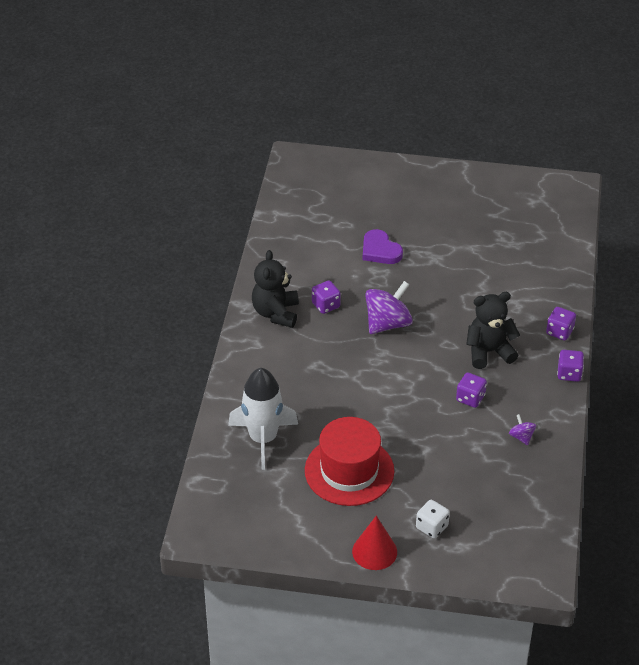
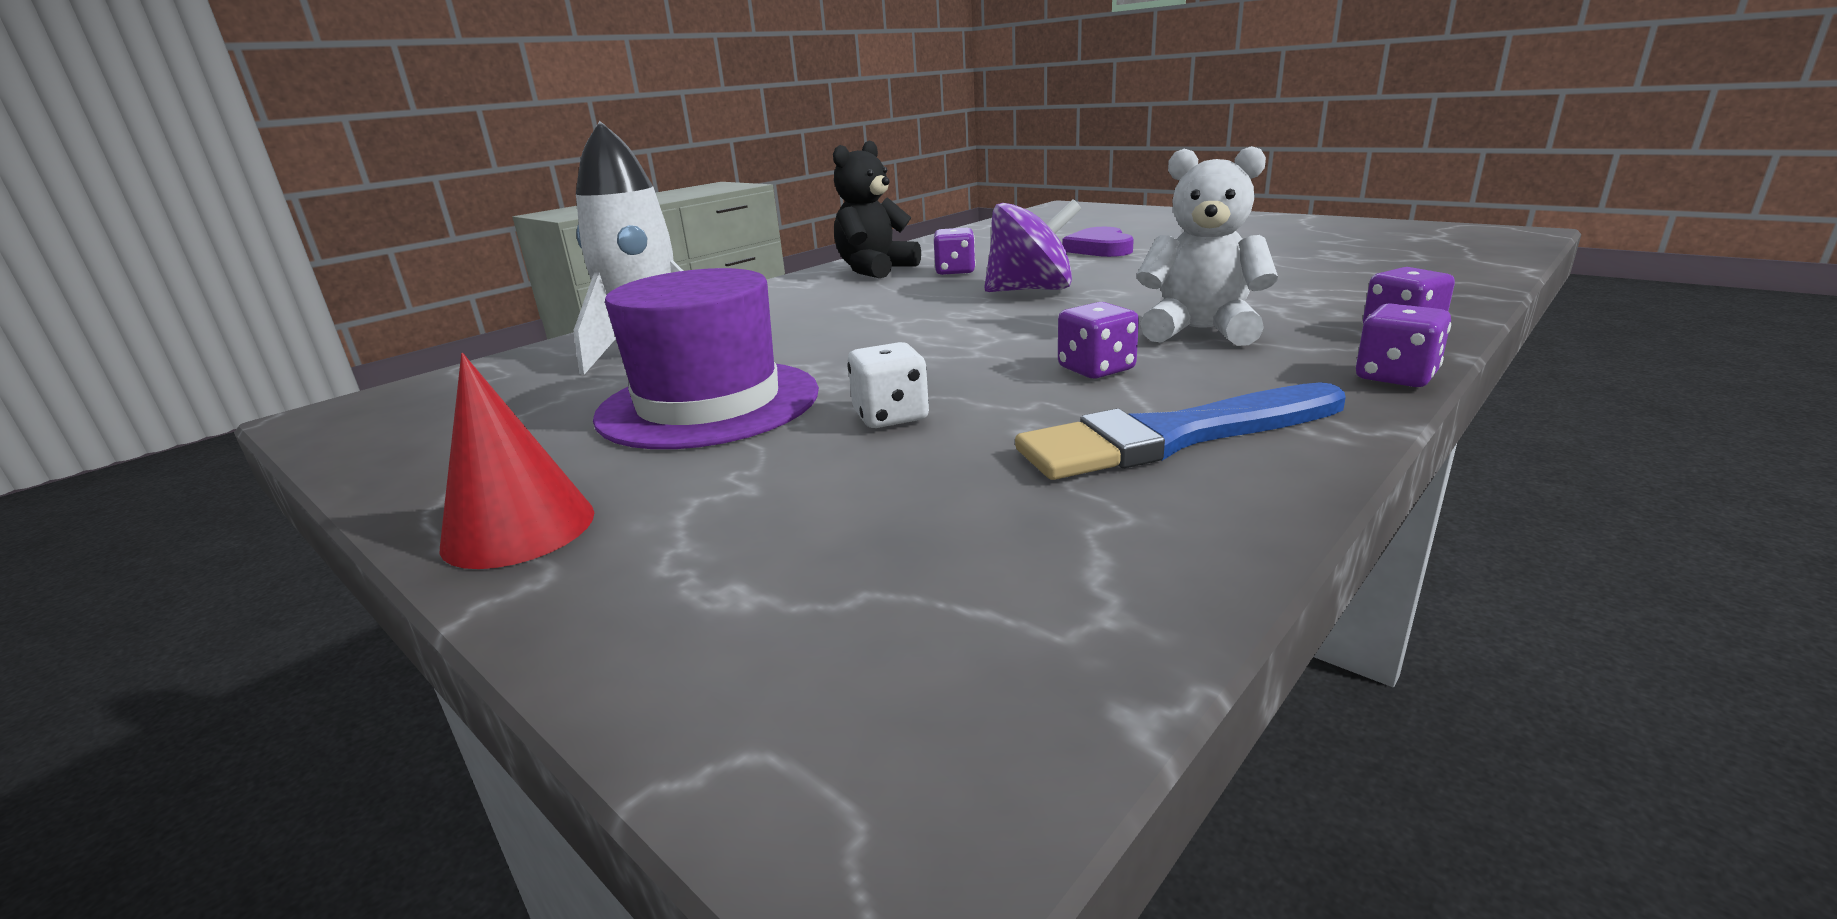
camera: 35 degrees right, 20 degrees down
(349, 471) = (709, 403): red hat -> purple hat
(432, 527) = (721, 527): white dice -> white dice (890, 416)
(489, 352) = (1200, 331): black teddy bear -> white teddy bear
(521, 437) = (1173, 437): purple spinning top -> blue brush

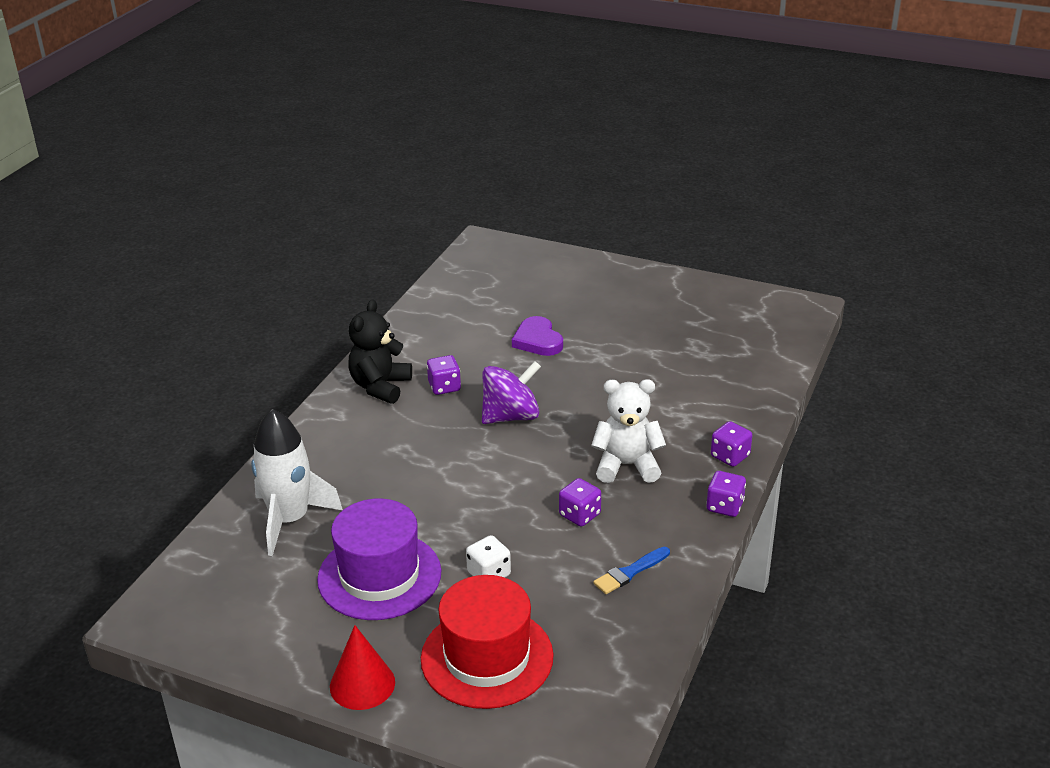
camera: 20 degrees left, 10 degrees up
(795, 522) = (487, 657): none -> red hat
(1173, 437) = (630, 572): blue brush -> blue brush, size x0.55

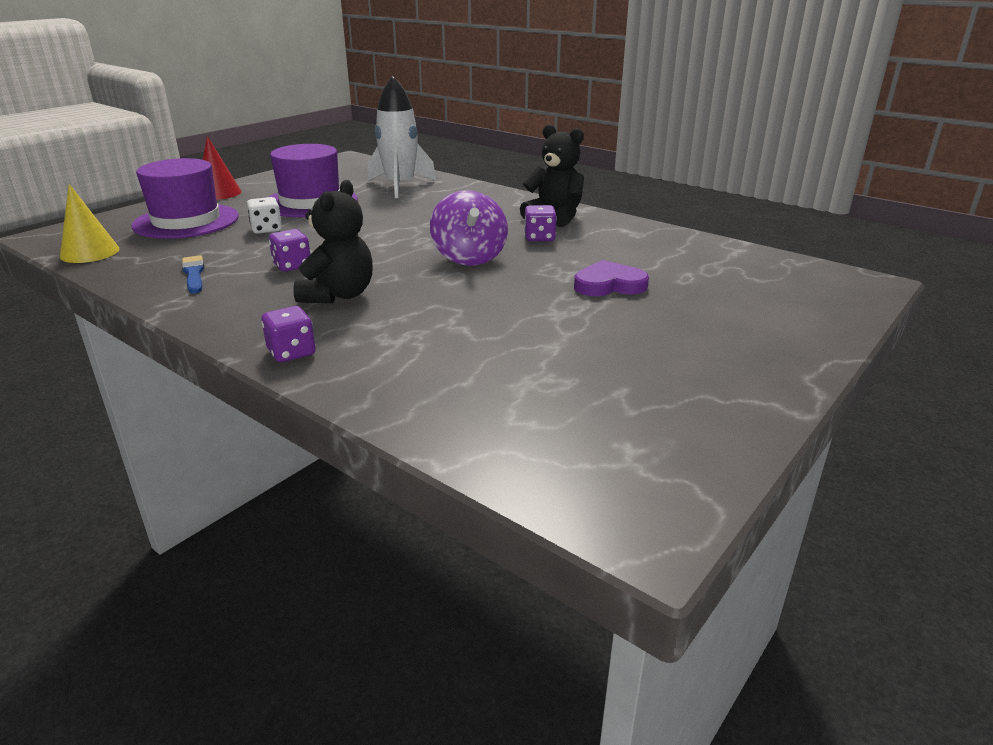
camera: 105 degrees right, 5 degrees down
(487, 657) = (186, 221): red hat -> purple hat
(617, 687) = (90, 252): none -> yellow cone
(627, 465) = (338, 295): white teddy bear -> black teddy bear
(725, 506) = (215, 331): purple dice -> none

